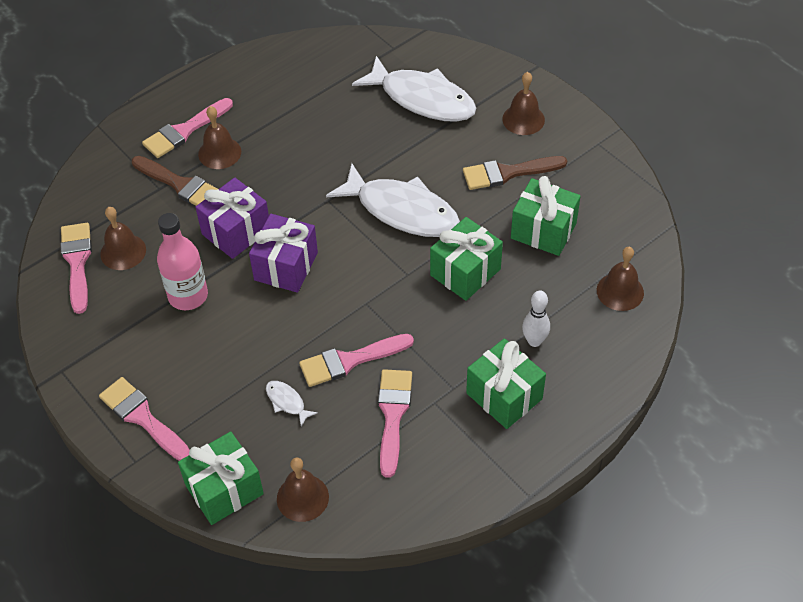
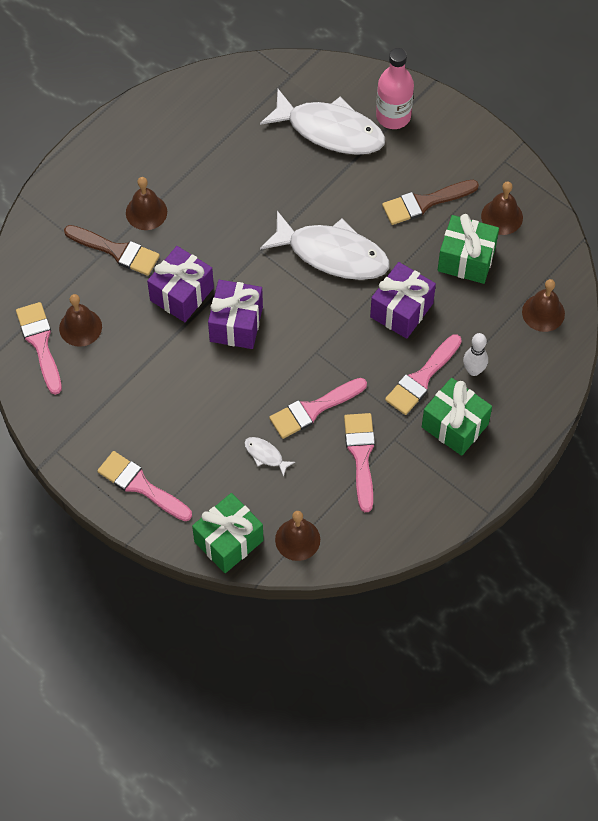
camera: 10 degrees left, 10 degrees up
(185, 131) = (106, 191): pink brush -> pink brush (422, 378)
(188, 296) = (152, 364): pink bottle -> pink bottle (393, 116)
(465, 272) = (401, 310): green gift -> purple gift
(523, 119) = (430, 142): brown bell -> brown bell (502, 216)

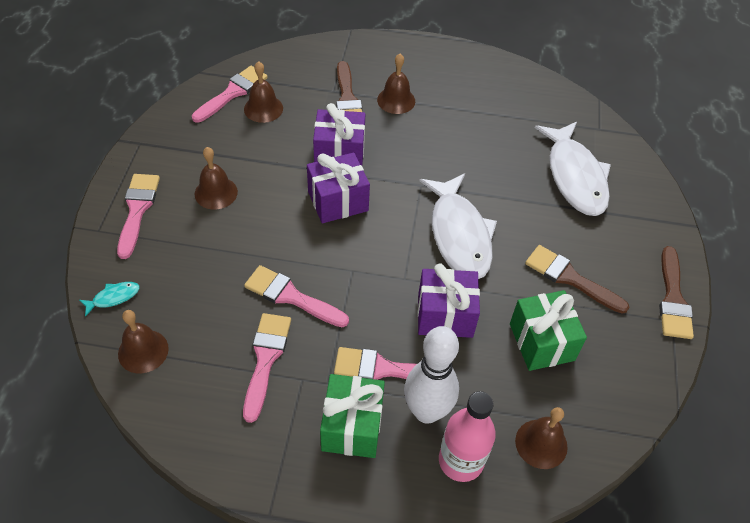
camera: 55 degrees right, 10 degrees down
(229, 541) = (113, 297): green gift -> turquoise fish
(265, 455) = (220, 283): white fish -> none
(361, 456) = (266, 359): pink brush -> pink brush turned 45 degrees counterclockwise
(393, 116) = (631, 213): pink bottle -> pink bottle (461, 461)
(473, 370) = (426, 411): white bowling pin -> white bowling pin, size x1.79
(487, 146) = (673, 298): none -> brown brush
(502, 216) = (613, 349): brown bell -> brown bell (216, 193)

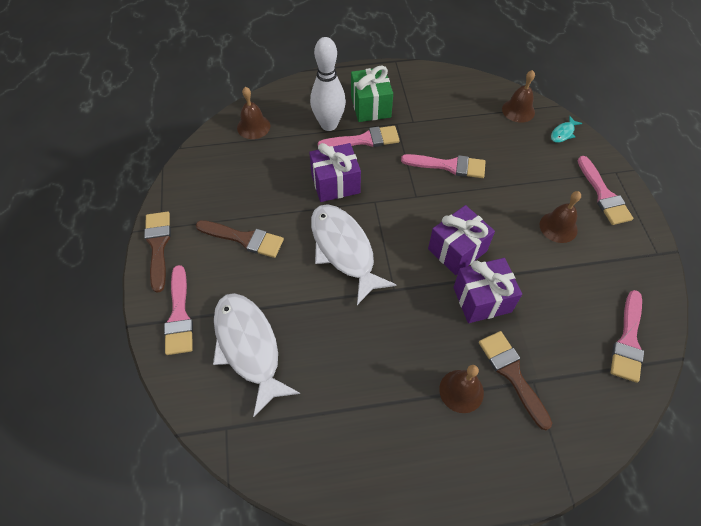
camera: 165 degrees right, 5 degrees up
(263, 108) = (585, 330): brown bell -> none
(266, 359) = (441, 125): pink brush -> pink brush (179, 315)
(461, 461) = (300, 107): pink bottle -> none
(541, 342) = (261, 185): green gift -> none

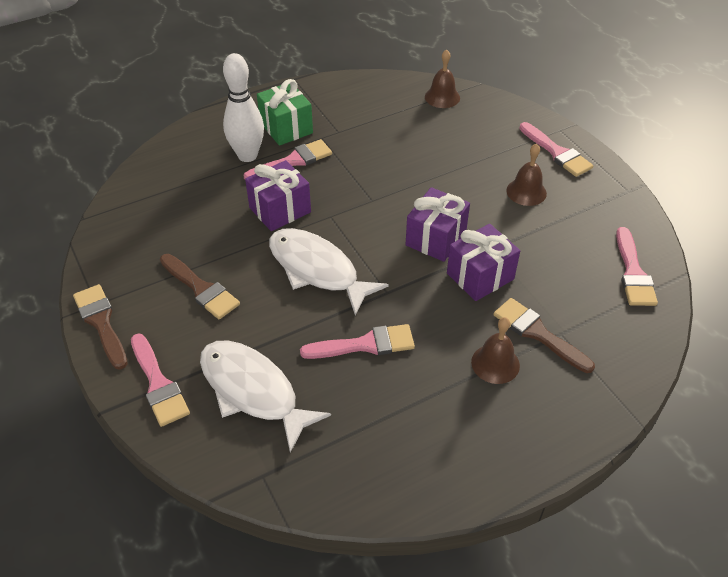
camera: 20 degrees left, 10 degrees down
(244, 239) = (201, 289): brown brush -> brown brush turned 45 degrees clockwise
(253, 126) = (162, 177): brown bell -> none
(449, 166) = (393, 164): pink brush -> pink brush (365, 344)
(563, 133) = (495, 107): turquoise fish -> none

